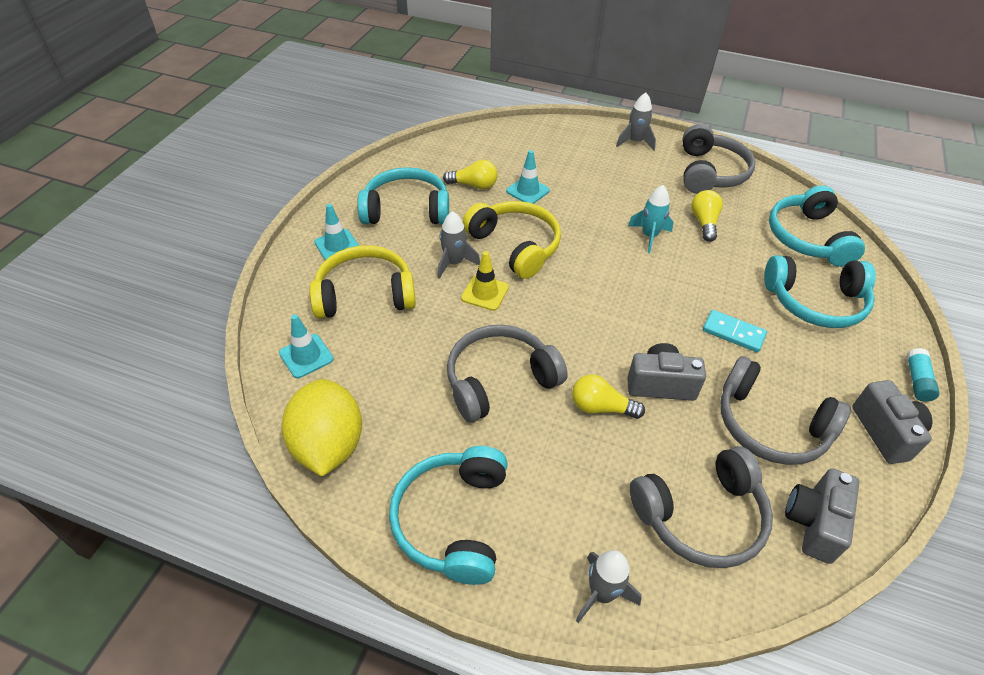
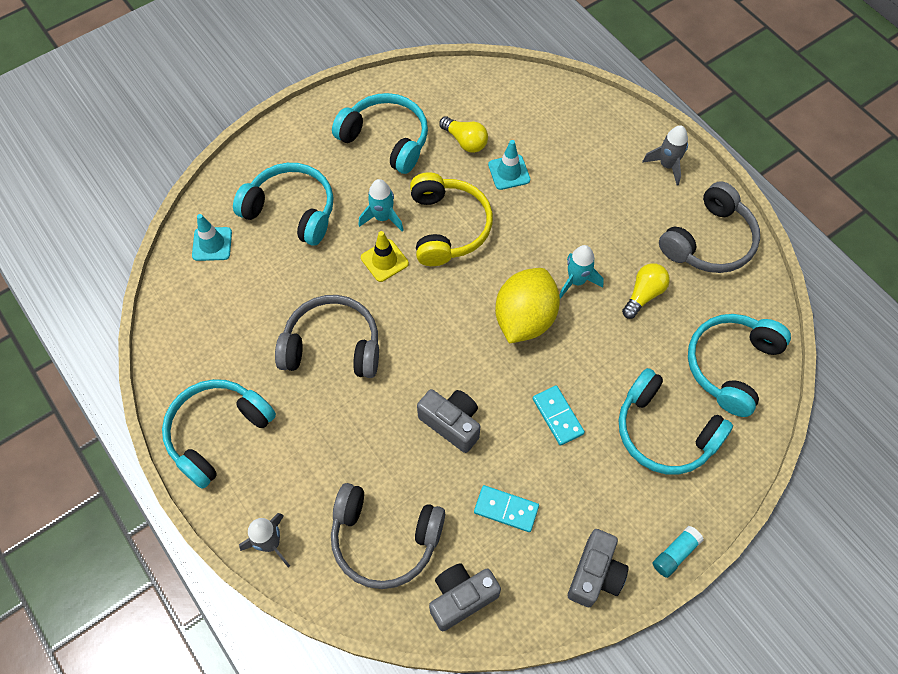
camera: 35 degrees right, 15 degrees up
(328, 445) = (178, 327): yellow lemon -> yellow lemon (524, 318)
(337, 245) = (304, 149): turquoise traffic cone -> none
(365, 294) = (291, 211): yellow headphones -> turquoise headphones
(454, 263) = (383, 217): grey rocket -> turquoise rocket
(601, 407) = (388, 414): yellow light bulb -> none
(770, 425) = (506, 509): grey headphones -> turquoise domino

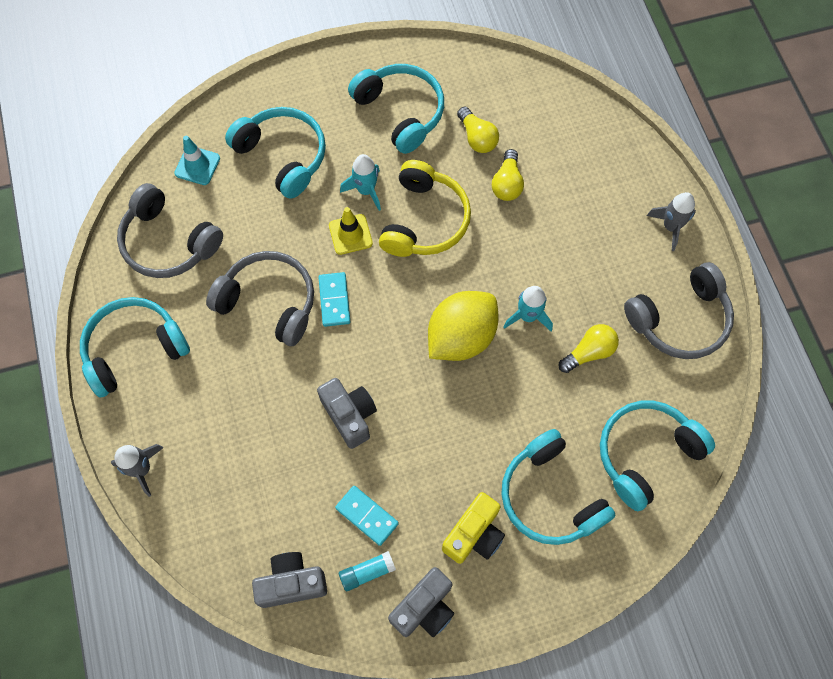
camera: 20 degrees right, 5 degrees up
(384, 539) = (244, 502): grey headphones -> grey headphones (169, 242)
(509, 172) = (507, 183): turquoise traffic cone -> yellow light bulb
(558, 416) = (453, 444): turquoise domino -> turquoise domino (334, 300)
(611, 490) = (474, 534): none -> yellow camera
(675, 553) = (509, 617): turquoise glue stick -> turquoise glue stick (367, 572)

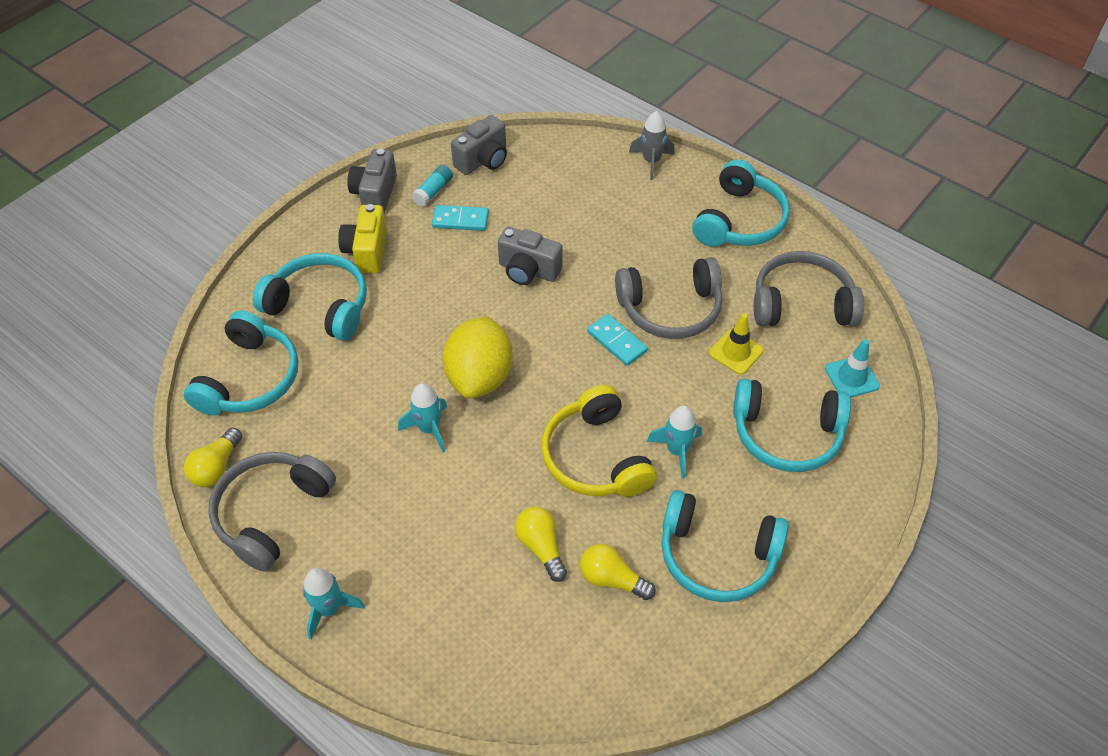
camera: 145 degrees right, 15 degrees down
(350, 234) = (653, 402): yellow traffic cone -> yellow traffic cone (736, 352)
(589, 352) = (349, 431): yellow light bulb -> yellow light bulb (216, 467)
(670, 227) = (329, 609): grey rocket -> turquoise rocket

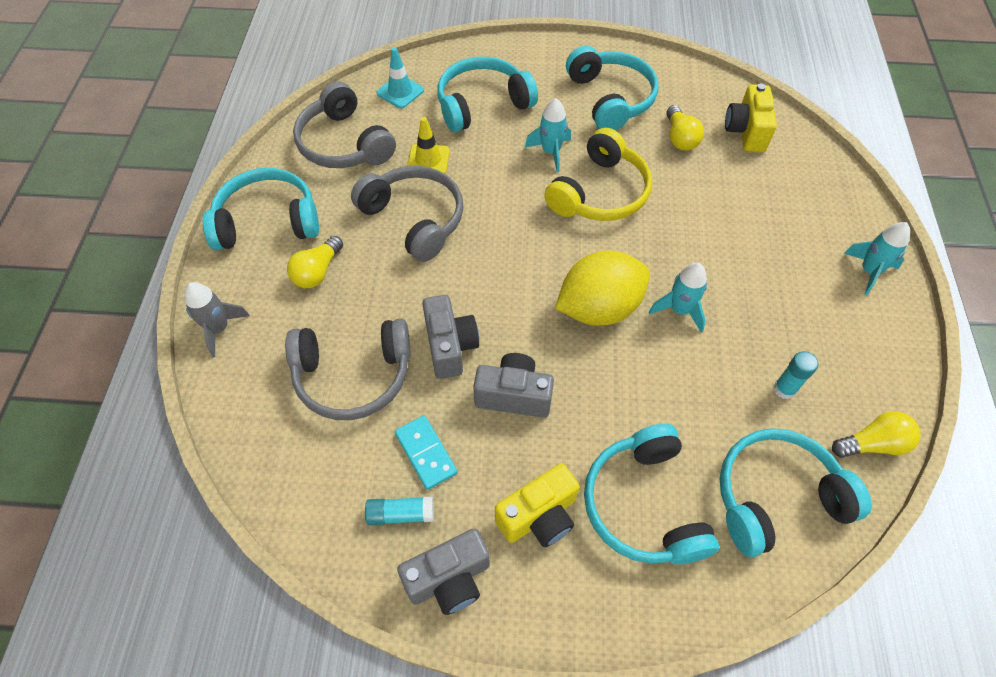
camera: 125 degrees left, 5 degrees up
(272, 513) = (856, 365): grey headphones -> grey headphones (353, 375)
(305, 446) = (784, 389): none -> turquoise glue stick
(483, 160) = (314, 496): grey camera -> grey camera (513, 395)
(541, 547) = (698, 184): yellow light bulb -> yellow light bulb (317, 271)
(572, 654) = (746, 131): none -> yellow camera
(616, 341) = (480, 236): turquoise domino -> none
(786, 434) = (482, 104): turquoise headphones -> turquoise headphones turned 90 degrees counterclockwise

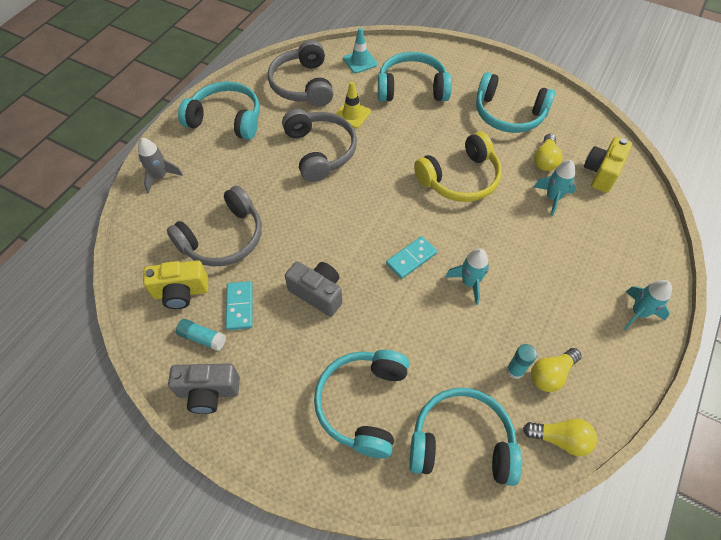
camera: 25 degrees right, 0 degrees up
(317, 271) = (239, 163): yellow light bulb -> yellow light bulb (551, 374)
(353, 375) = (223, 238): grey headphones -> grey headphones turned 60 degrees counterclockwise
(450, 346) = (295, 244): grey camera -> none
(539, 516) = (288, 379): yellow camera -> yellow camera (181, 292)
(551, 152) = (441, 138): turquoise rocket -> turquoise rocket (552, 198)
(599, 308) = (411, 258): yellow lemon -> turquoise domino
(610, 99) = (508, 114): turquoise headphones -> turquoise headphones turned 105 degrees clockwise

